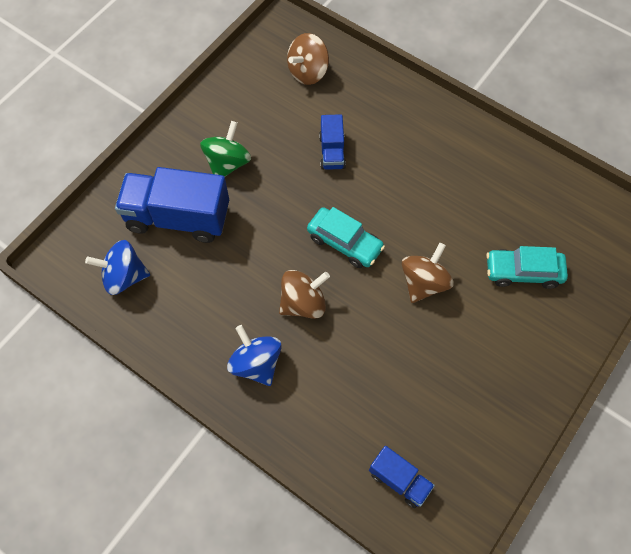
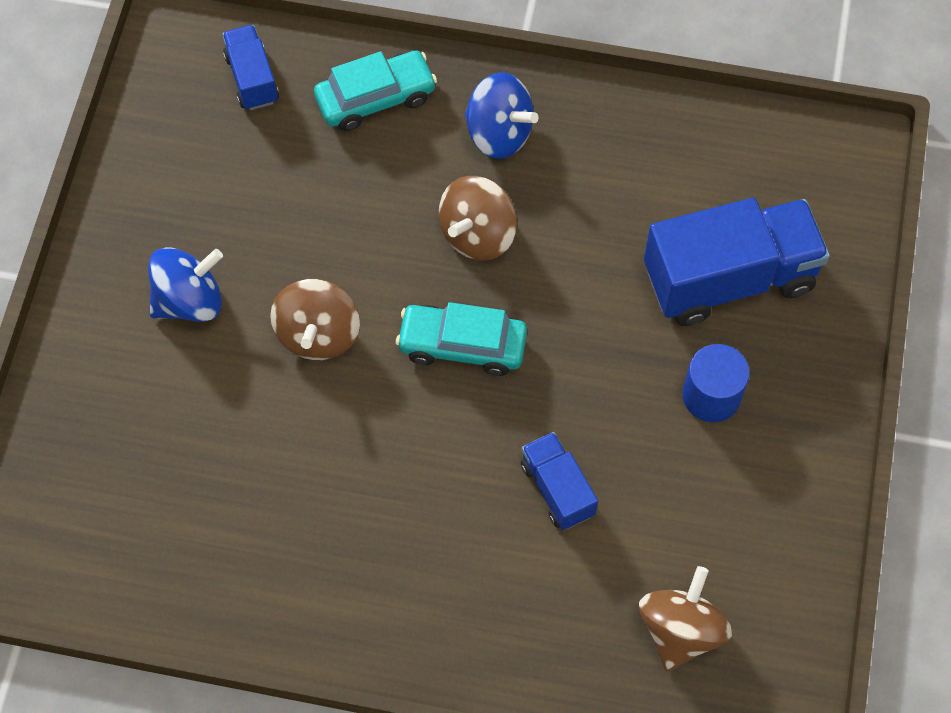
camera: 155 degrees right, 0 degrees up
(124, 277) = (745, 166): blue spinning top -> blue spinning top (189, 301)
(227, 163) = (711, 396): green spinning top -> blue cylinder
(399, 480) = (252, 79): blue truck -> blue truck turned 60 degrees clockwise
(523, 272) = (174, 413): turquoise car -> turquoise car (375, 98)

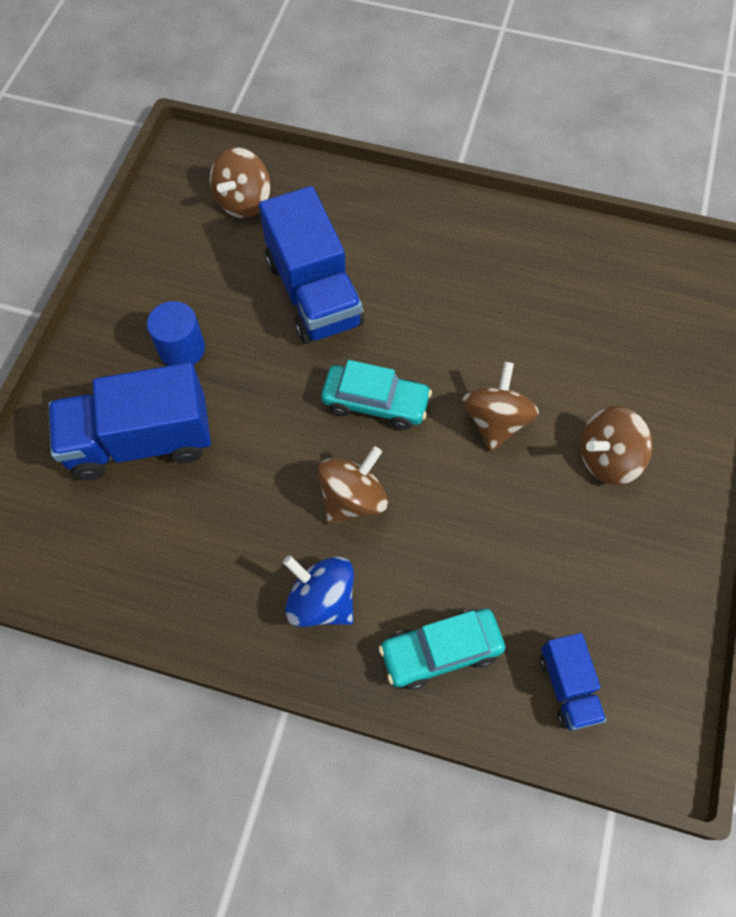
camera: 175 degrees left, 0 degrees up
(189, 301) = (607, 458): blue spinning top -> brown spinning top
(557, 489) = (314, 293): blue truck -> blue truck, size x1.94

